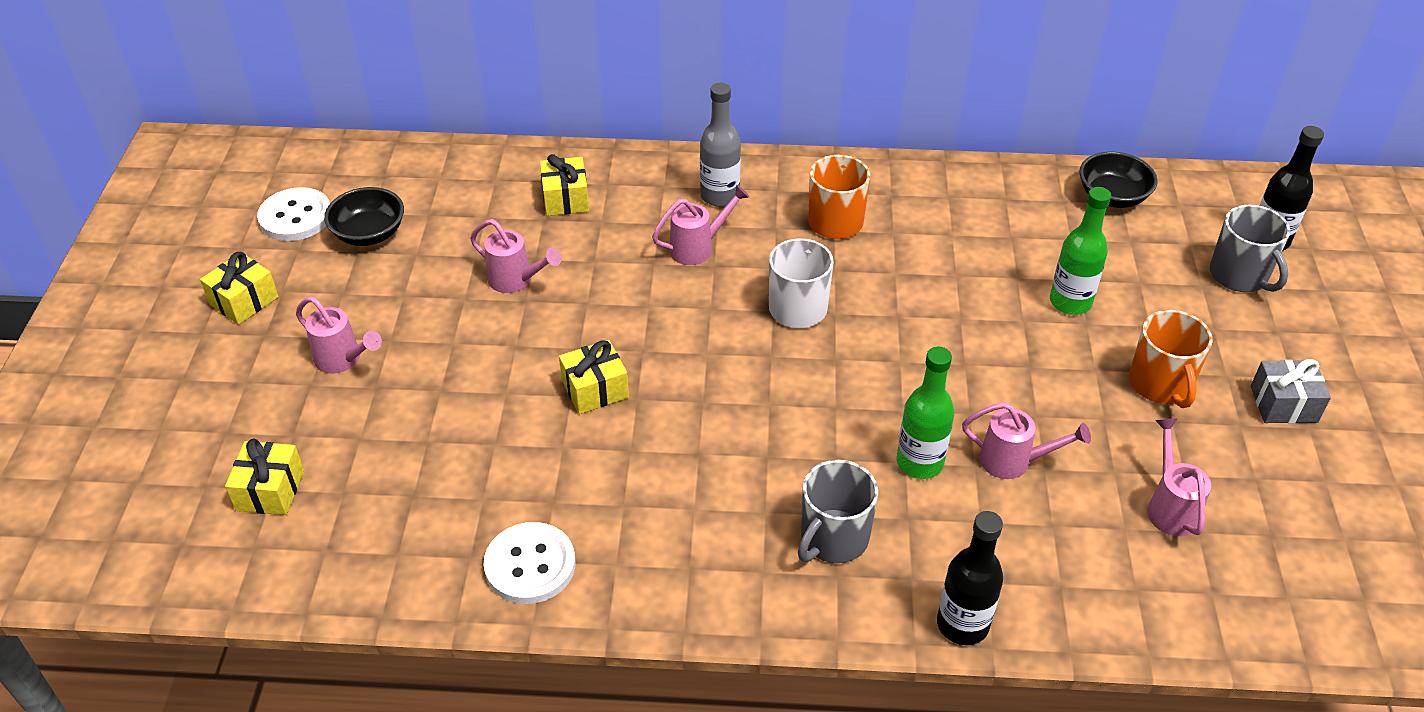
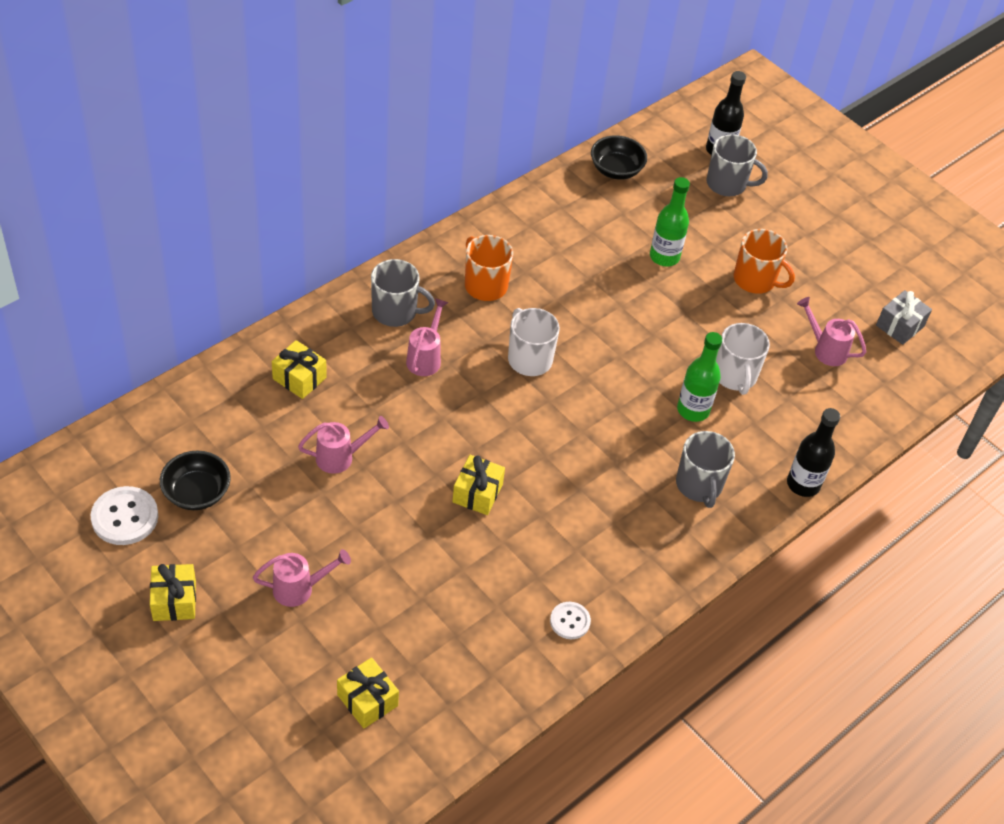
camera: 50 degrees left, 5 degrees up
(530, 565) = (570, 621): white button -> white button, size x0.60
(720, 196) = (396, 312): grey bottle -> grey mug
(1014, 461) = (735, 376): pink watering can -> white mug
(1283, 404) = (818, 253): grey gift -> grey gift (900, 326)

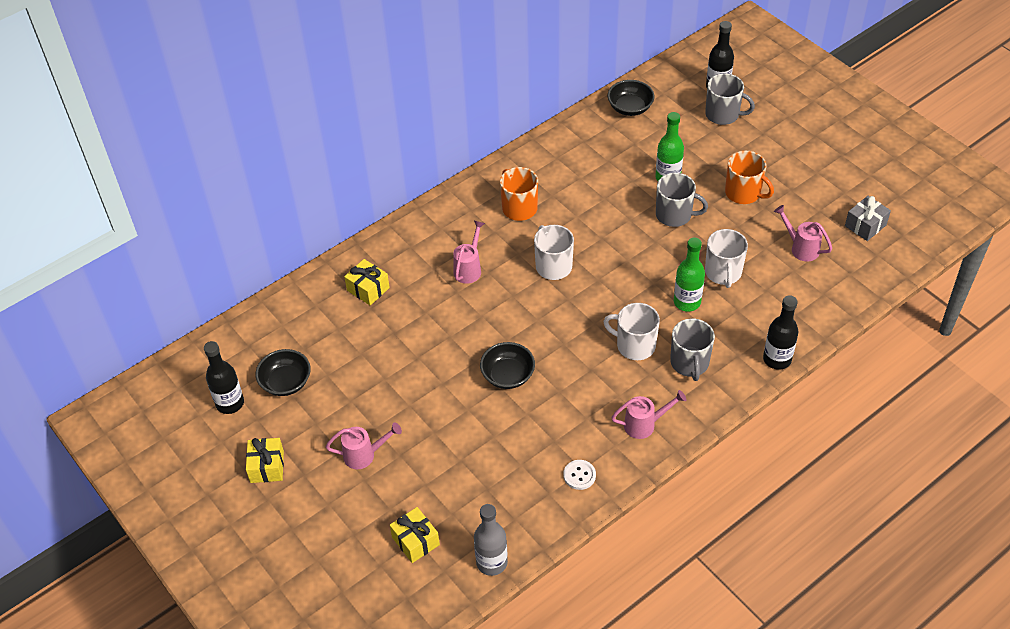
camera: 10 degrees right, 0 degrees up
(125, 517) = (230, 403): white button -> black bottle
(341, 457) = (399, 350): pink watering can -> pink watering can (645, 424)
(396, 312) = (446, 233): grey mug -> grey mug (675, 215)
(464, 729) = (492, 562): none -> grey bottle
(477, 493) = (508, 375): yellow gift -> black bowl
(631, 461) = (634, 345): none -> white mug

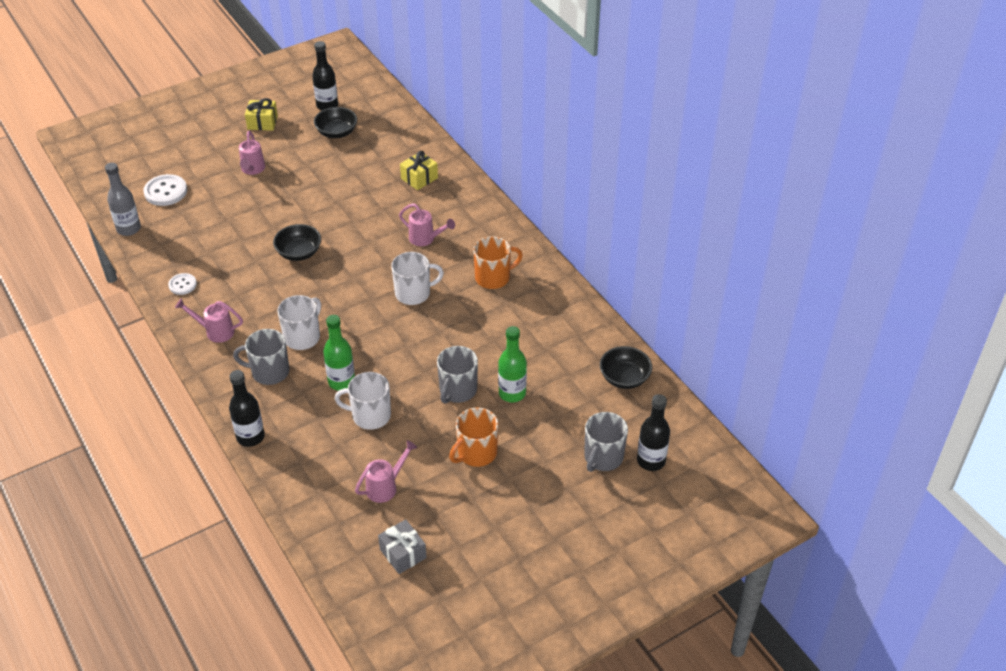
camera: 95 degrees right, 5 degrees down
(415, 541) = (165, 191): yellow gift -> white button
(645, 424) = (215, 331): pink watering can -> pink watering can turned 105 degrees clockwise

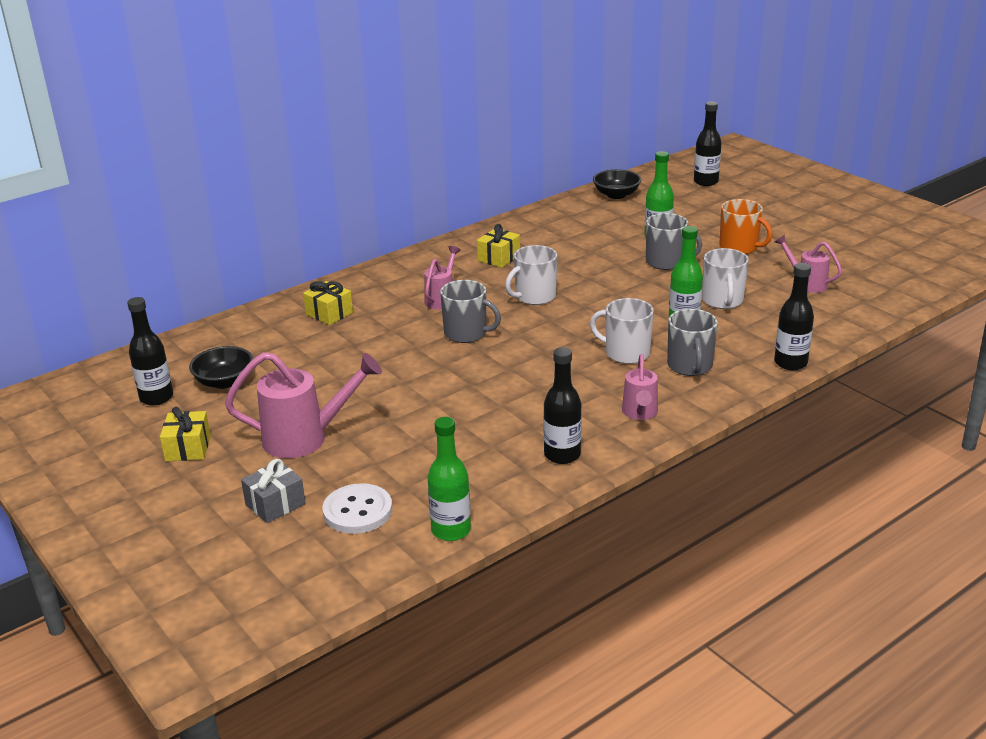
camera: 95 degrees left, 15 degrees down
(128, 229) = (451, 530): grey bottle -> green bottle
(182, 285) = (562, 455): white button -> black bottle
(252, 170) = (306, 438): pink watering can -> pink watering can, size x1.69
(299, 253) = (480, 376): black bowl -> none
(403, 553) = (875, 268): grey gift -> grey gift (275, 504)
(414, 293) = (534, 297): white mug -> white mug turned 105 degrees counterclockwise
(493, 277) = (498, 258): orange mug -> yellow gift
(603, 458) = (713, 198): grey mug -> grey mug (467, 333)

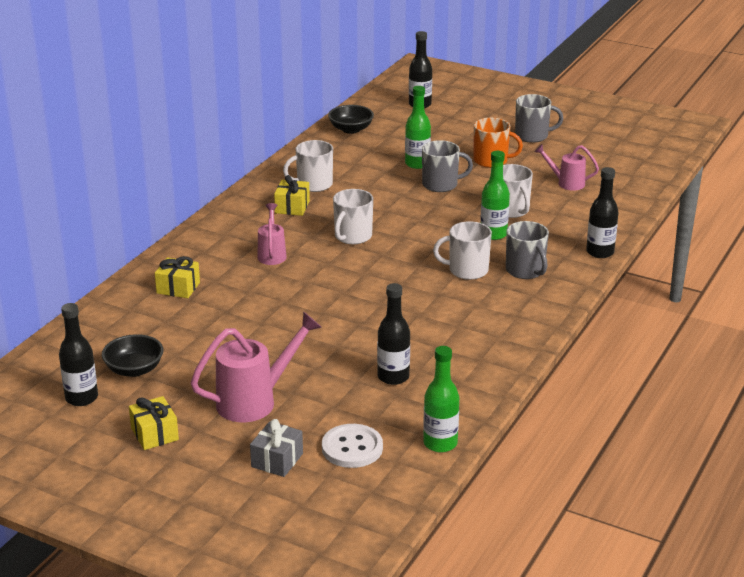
camera: 25 degrees left, 0 degrees up
(467, 333) = (320, 281): grey mug -> grey mug (532, 136)
(537, 240) = (313, 184): none -> white mug
(562, 455) = (480, 364): black bottle -> black bottle (393, 377)
(640, 413) = (515, 318): pink watering can -> none

